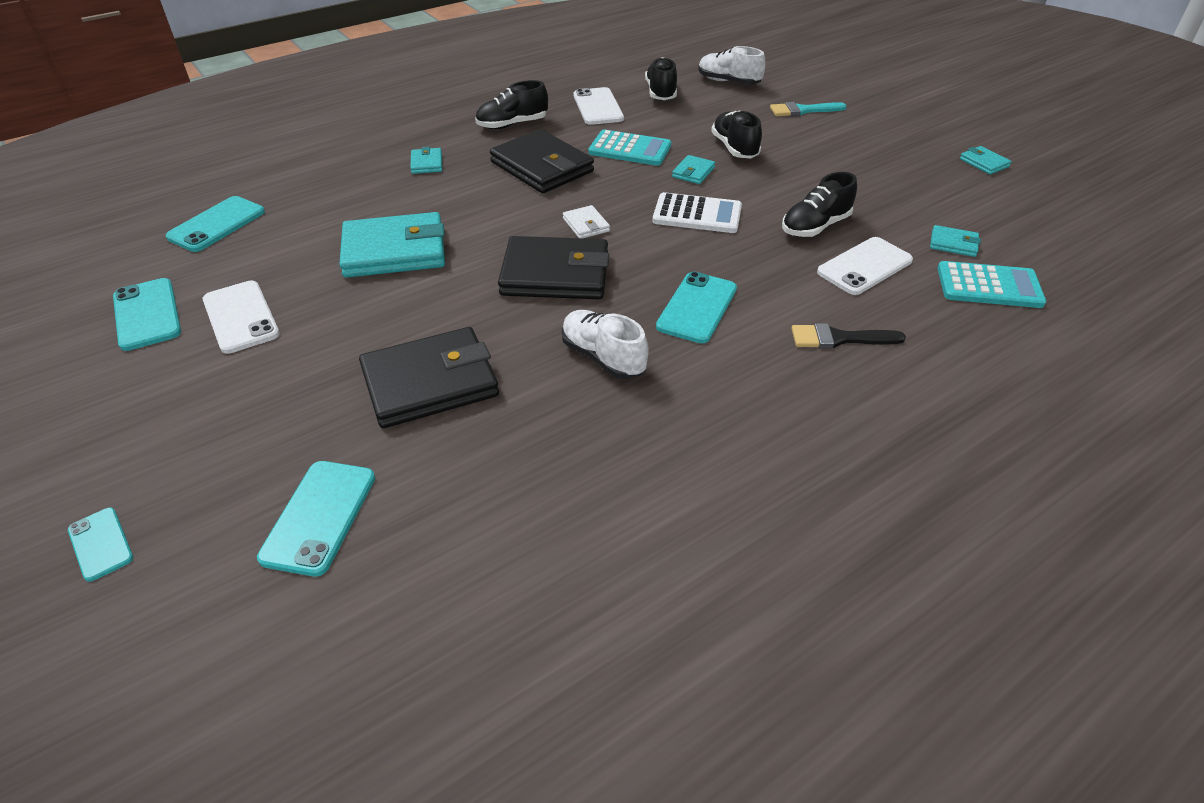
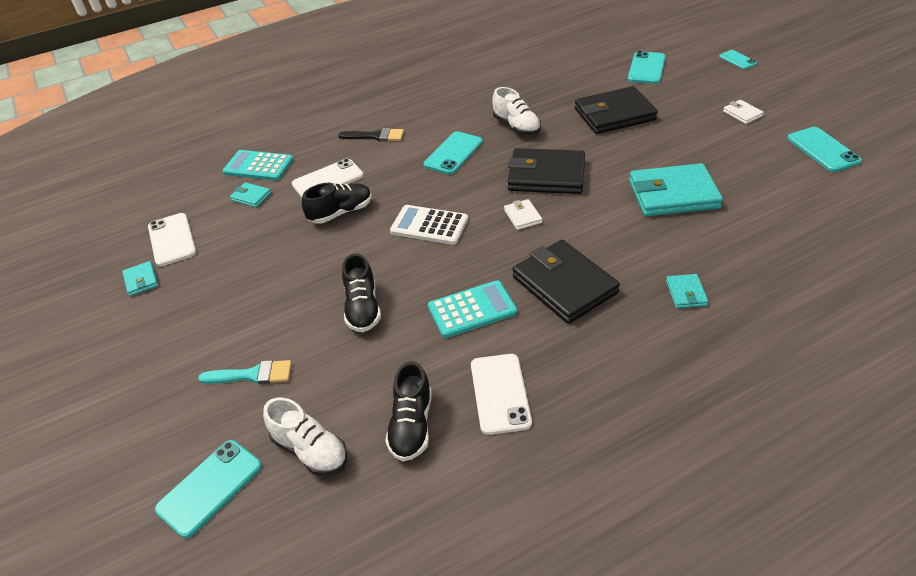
camera: 170 degrees left, 0 degrees up
(210, 383) = (742, 114): none -> white wallet
(217, 224) = (843, 221): turquoise phone -> turquoise phone (210, 487)
(240, 317) = (755, 148): white phone -> white phone (172, 239)
(512, 124) = (606, 359): black shoe -> none
(630, 149) = (472, 309): turquoise calculator -> turquoise calculator turned 135 degrees clockwise
(693, 172) = (417, 274): turquoise wallet -> none

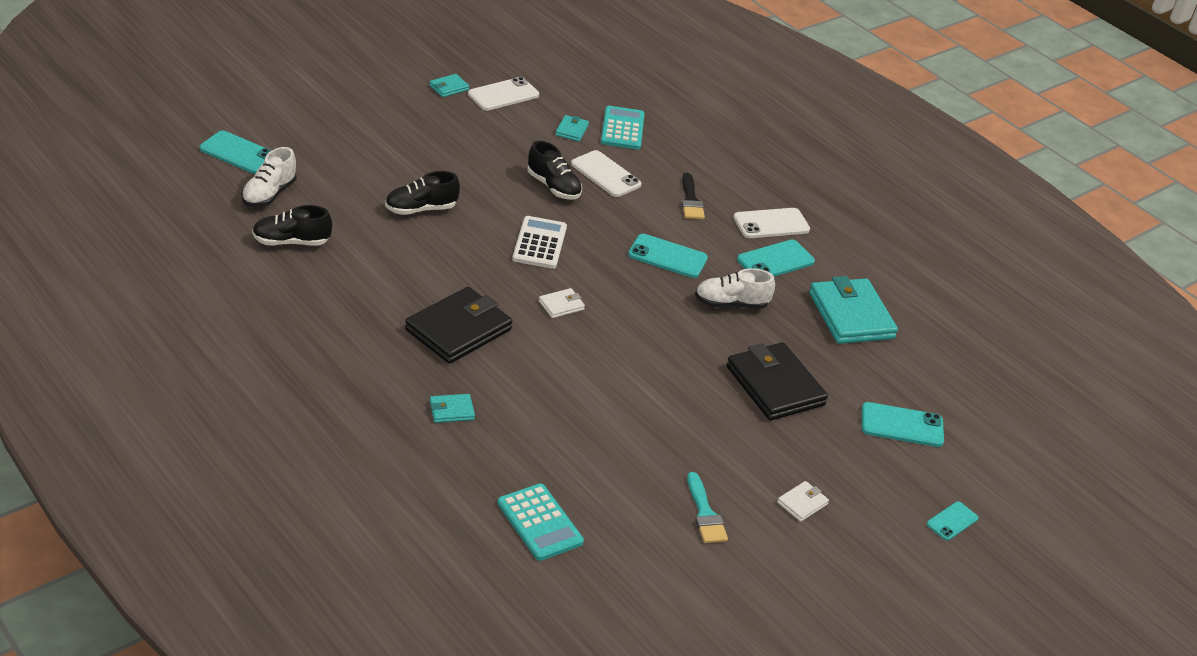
camera: 70 degrees right, 5 degrees down
(252, 375) = (343, 159): turquoise brush -> turquoise brush (705, 514)
(472, 309) = (422, 272): turquoise calculator -> turquoise calculator (540, 523)
(500, 393) = (323, 288): white phone -> white phone (771, 224)
(516, 126) = (731, 304): white shoe -> white shoe turned 45 degrees clockwise
(546, 176) = (636, 324): black wallet -> none
(673, 194) = (614, 419): turquoise wallet -> turquoise wallet (851, 315)
(823, 150) = (729, 566): turquoise phone -> turquoise phone (775, 260)

